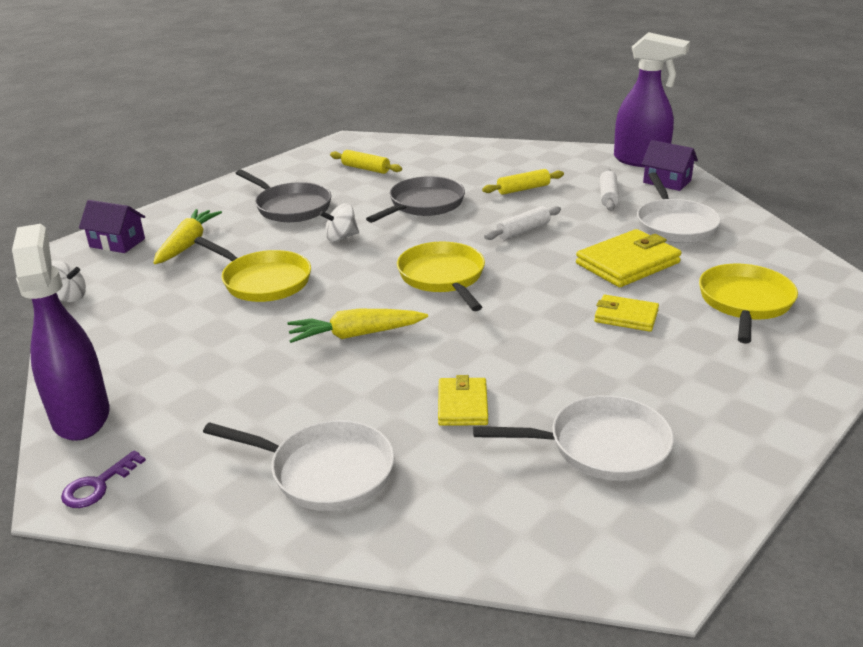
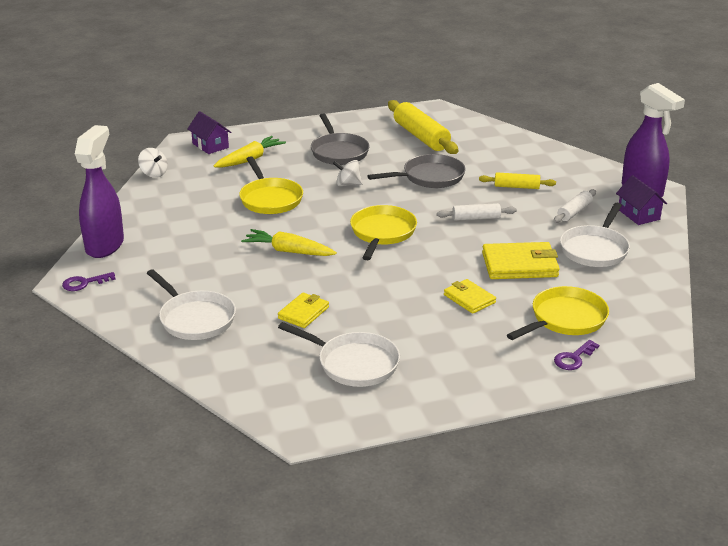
camera: 30 degrees right, 0 degrees up
(365, 169) = (421, 136): yellow rolling pin -> yellow rolling pin, size x1.83
(810, 341) = (573, 358): none -> purple key

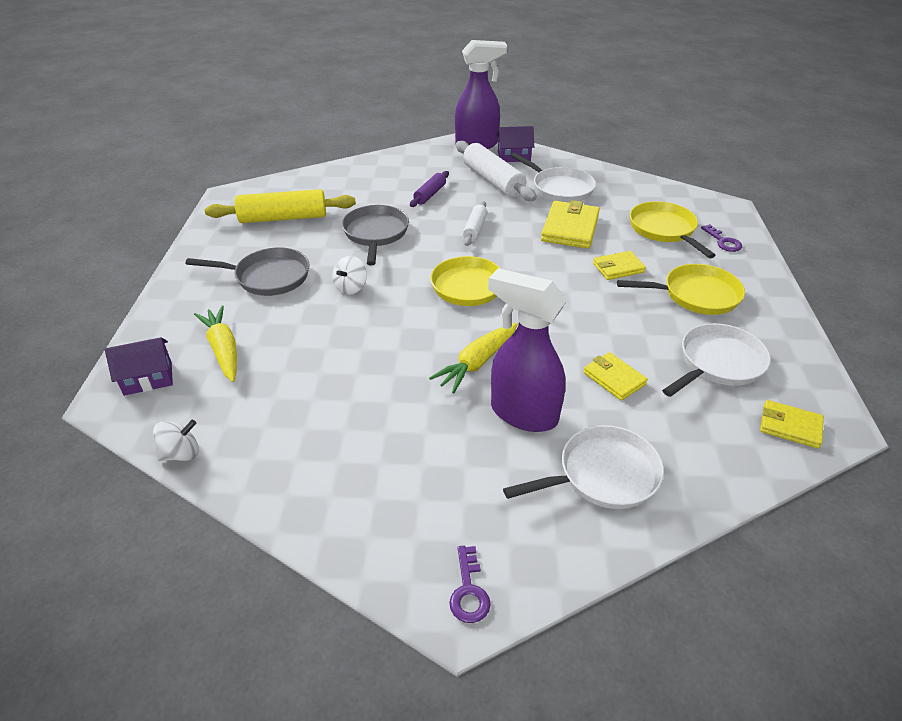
camera: 70 degrees left, 10 degrees up
(105, 245) = (366, 547): purple spray bottle -> purple spray bottle (522, 413)
(270, 199) = (342, 353): yellow pan -> yellow pan (695, 295)
(288, 404) = (790, 426): none -> yellow wallet
(516, 187) = (430, 194): yellow rolling pin -> purple rolling pin
(574, 212) = (493, 181): white rolling pin -> white rolling pin, size x1.83

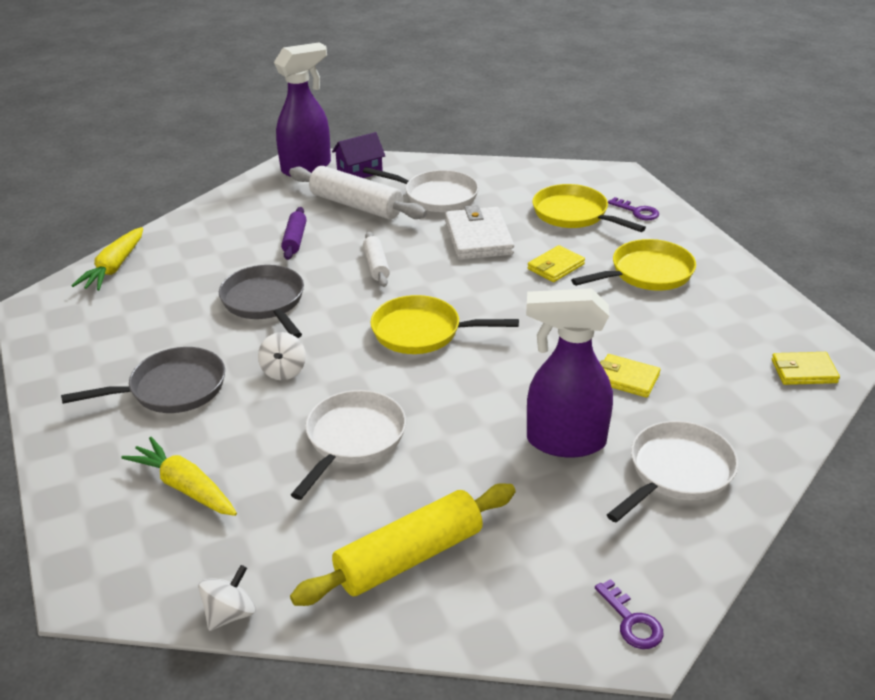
camera: 25 degrees left, 5 degrees down
(148, 378) = (116, 550): purple house -> none
(283, 218) = (133, 314): yellow rolling pin -> yellow rolling pin (409, 557)
(477, 363) = (483, 407): yellow carrot -> yellow carrot (114, 267)
(570, 228) = (478, 238): yellow wallet -> white wallet
(718, 363) = (709, 334): white pan -> white pan (352, 439)

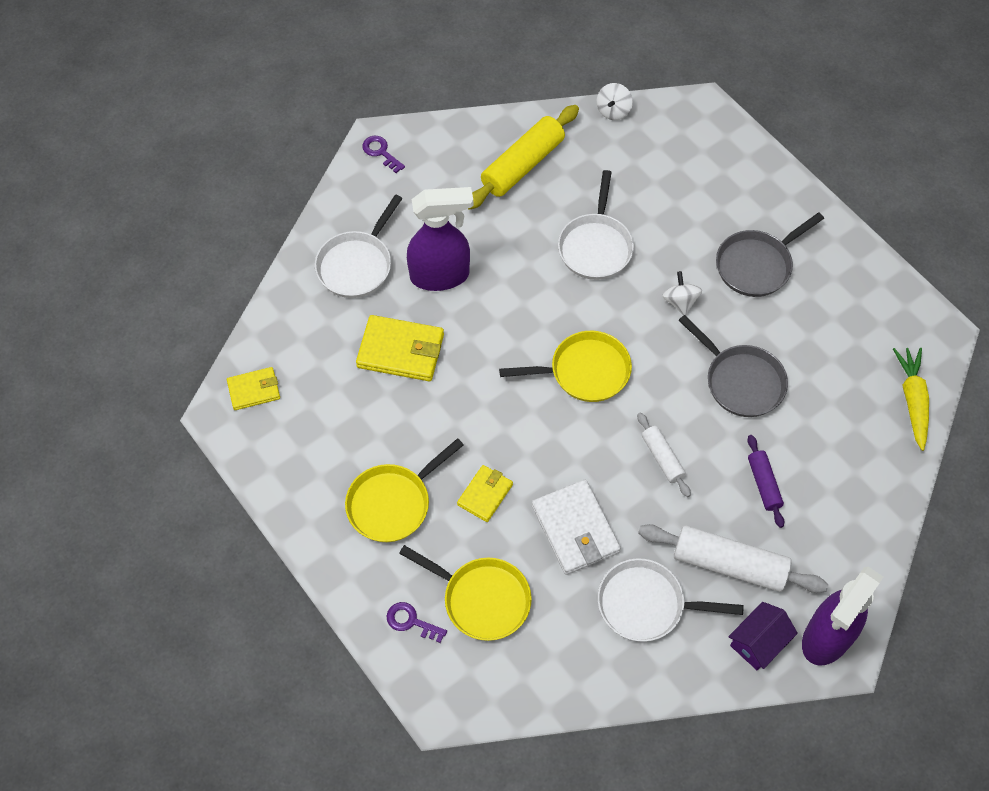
camera: 165 degrees right, 25 degrees up
(185, 487) = (691, 184): yellow carrot -> none
(626, 379) = (400, 351): yellow wallet -> yellow wallet, size x1.66

